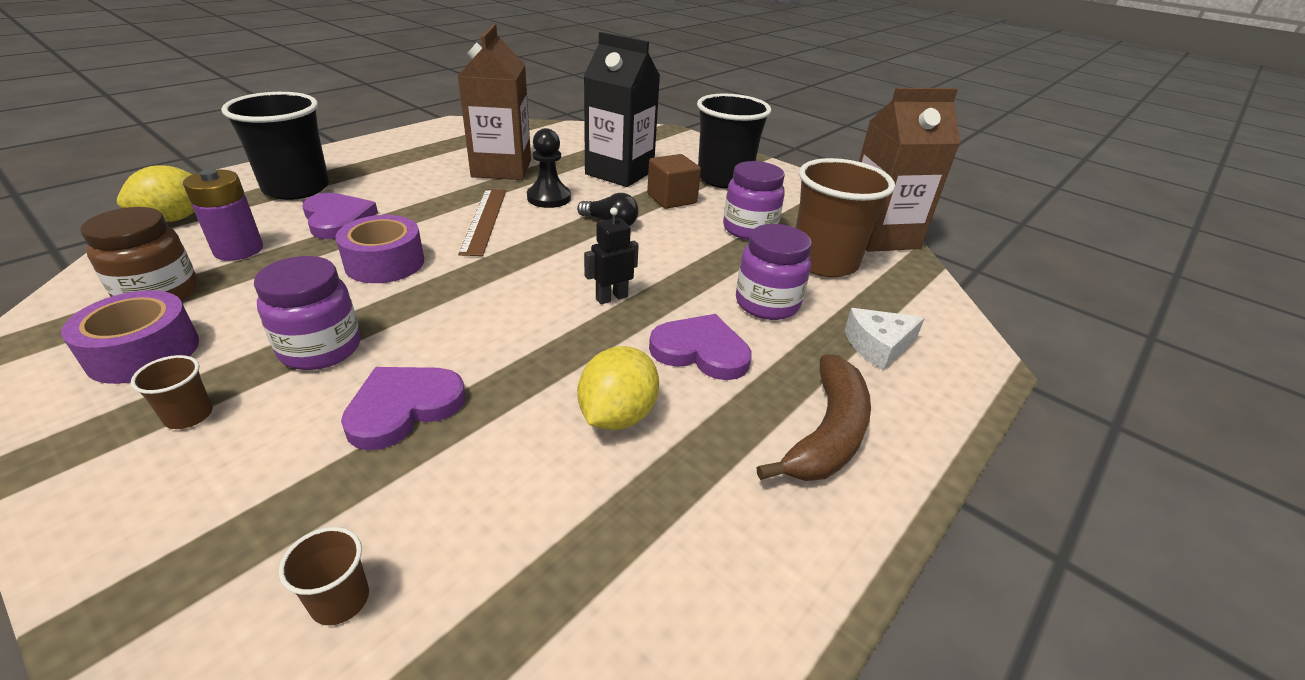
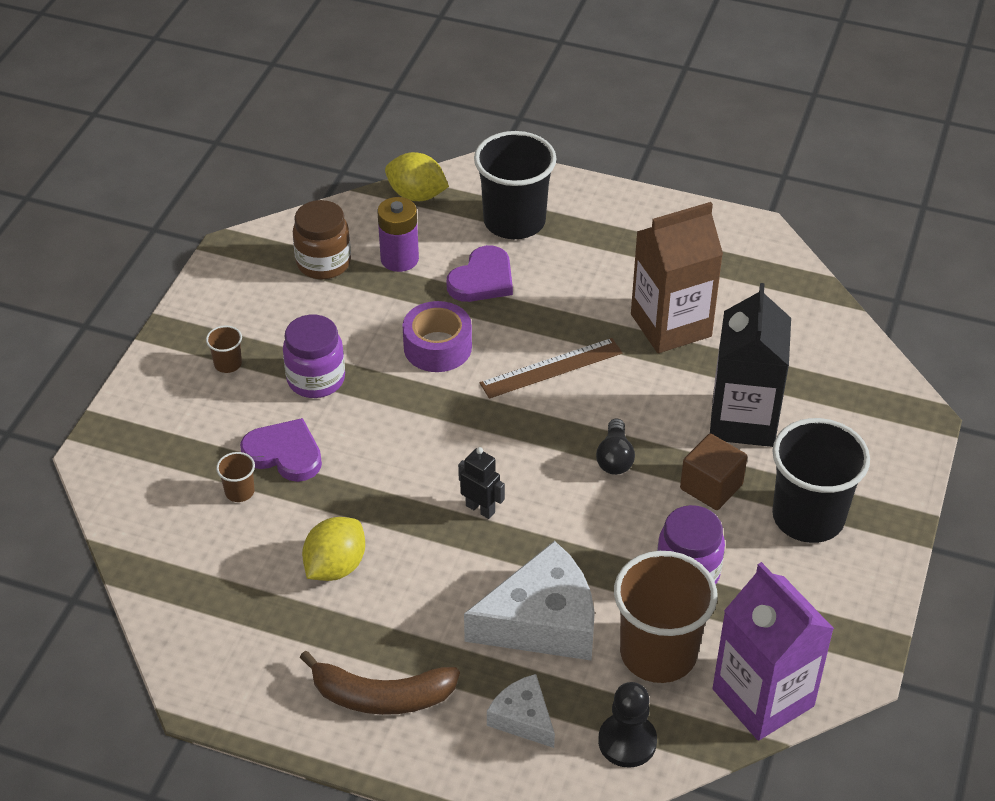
camera: 70 degrees right, 10 degrees up
(143, 352) = (266, 303): purple tape -> none
(340, 600) = (145, 506): brown cup -> brown cup (239, 492)
(549, 198) = (632, 391): black pawn -> black pawn (627, 741)
(617, 415) = (335, 566): yellow lemon -> yellow lemon turned 60 degrees counterclockwise
(701, 351) = (439, 592): purple heart -> none
(767, 304) = (542, 621): purple jar -> white cheese
(880, 236) = (763, 697): brown carton -> purple carton

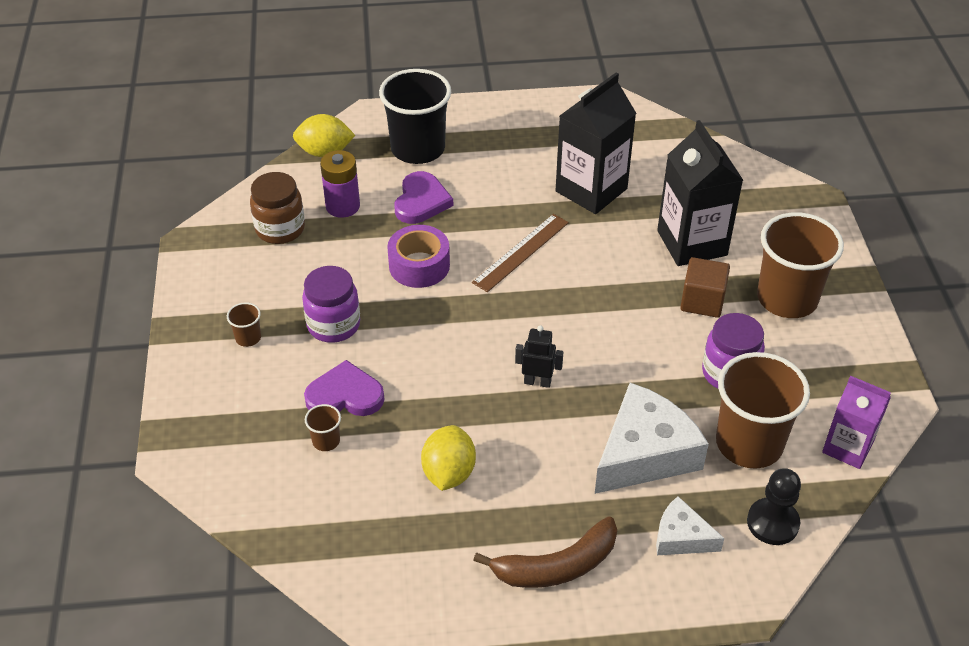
camera: 25 degrees left, 0 degrees up
(614, 458) = (616, 305): black light bulb -> none
(671, 325) = (591, 190): brown carton -> black carton
(763, 697) = (847, 447): purple carton -> purple carton, size x0.63
(808, 517) = (787, 298): black cup -> brown cup

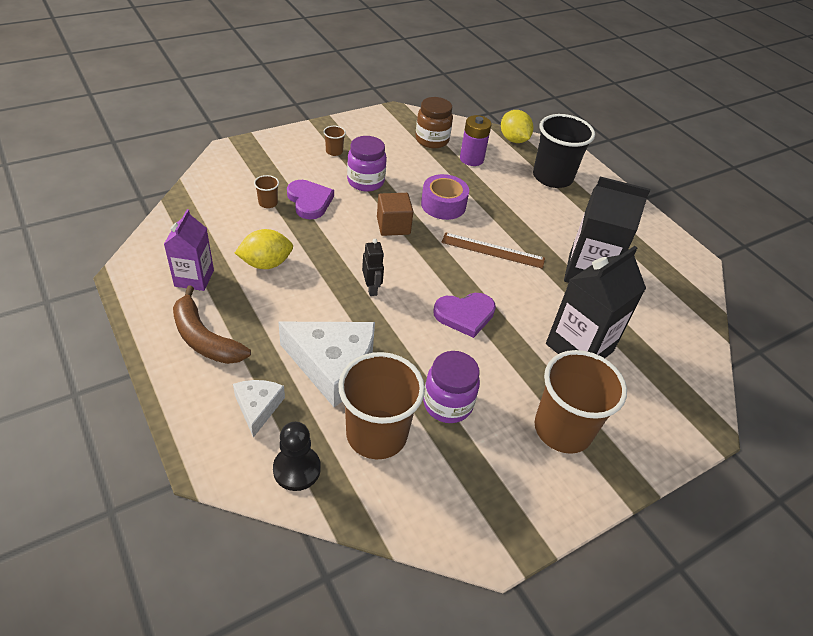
camera: 60 degrees right, 0 degrees up
(421, 201) = (504, 191): purple heart -> purple heart (465, 315)
(702, 301) = (517, 368): brown cube -> brown cube (393, 226)
(847, 447) = (409, 513): purple carton -> purple carton (194, 278)

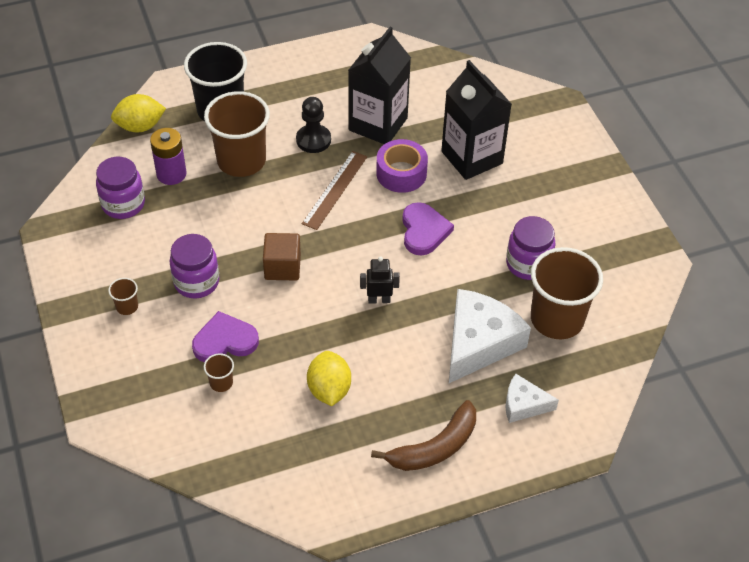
camera: 75 degrees left, 5 degrees up
(194, 278) = (344, 458): purple carton -> none
(297, 469) = (589, 379): black pawn -> black pawn (313, 140)
(432, 140) = (123, 204): brown jar -> purple jar
(443, 205) = (253, 216): purple tape -> purple tape (401, 173)
(562, 429) = (558, 192): brown cup -> brown cup (241, 161)

